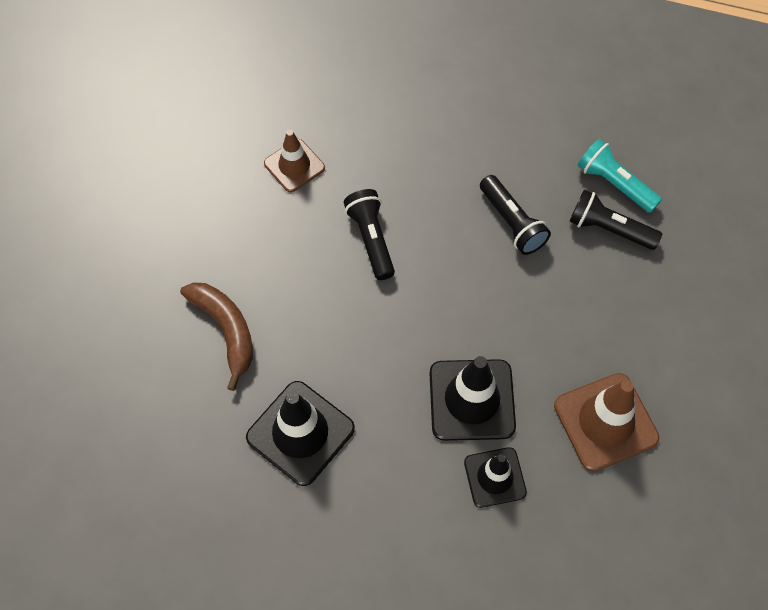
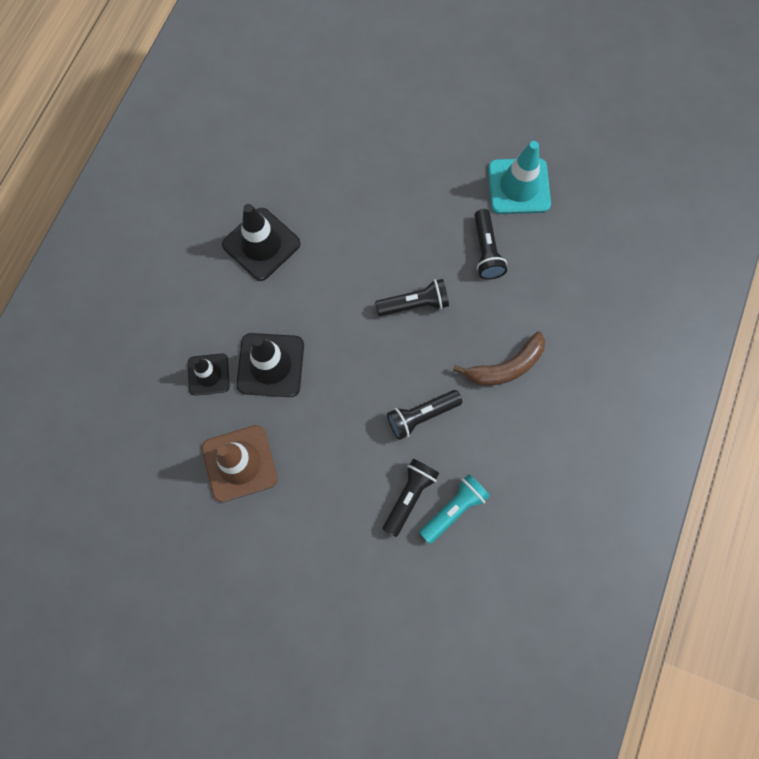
camera: 95 degrees right, 10 degrees up
(204, 135) = (518, 186): none -> turquoise traffic cone
(226, 330) = (347, 198): brown banana -> brown banana (506, 367)
(294, 166) = (486, 251): brown traffic cone -> black flashlight

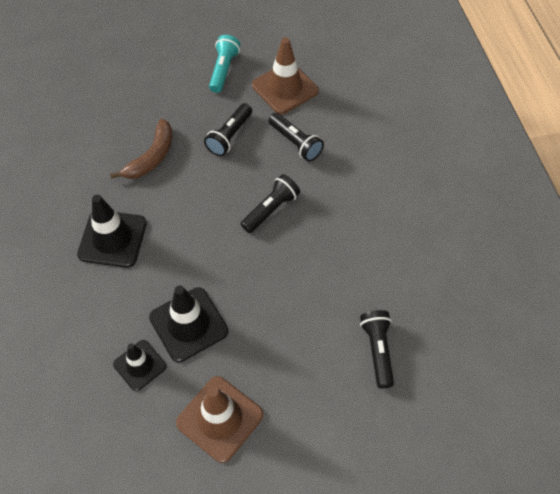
camera: 35 degrees left, 15 degrees down
(421, 416) = (339, 285): black flashlight -> black flashlight (230, 136)
(453, 509) = (418, 337): turquoise flashlight -> turquoise flashlight (223, 70)
(506, 367) = (373, 212): brown banana -> brown banana (152, 157)
(518, 186) = (285, 88): turquoise traffic cone -> brown traffic cone

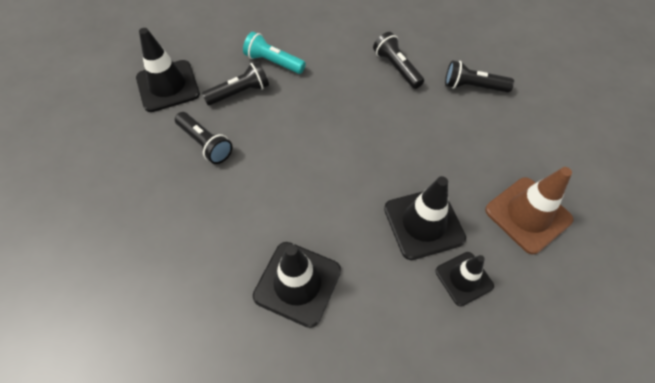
camera: 75 degrees left, 0 degrees up
(152, 157) = (198, 223): brown banana -> none
(223, 70) = (112, 131): turquoise flashlight -> turquoise flashlight (273, 62)
(271, 209) = (310, 128): black flashlight -> black flashlight (396, 68)
(285, 88) = (168, 86): brown traffic cone -> black traffic cone

